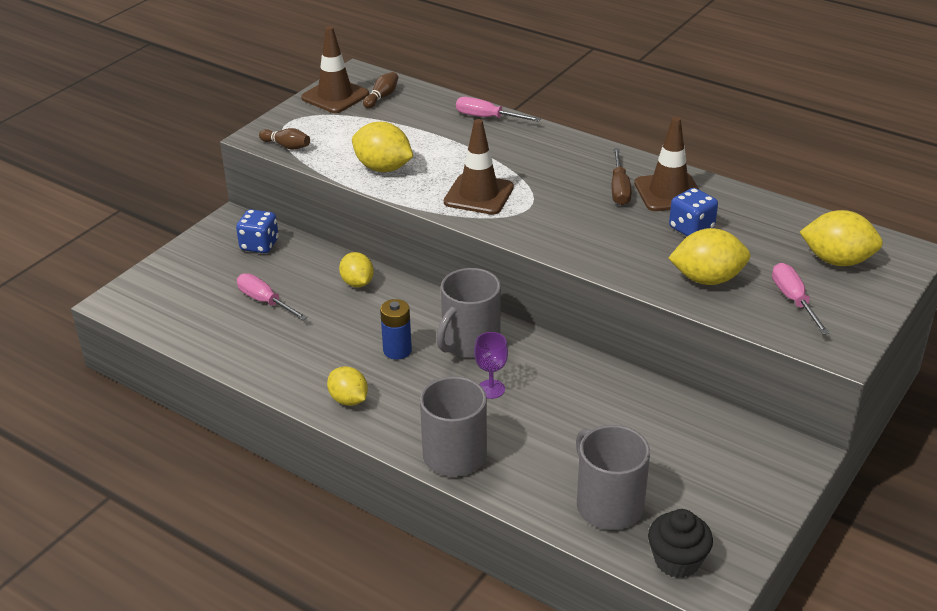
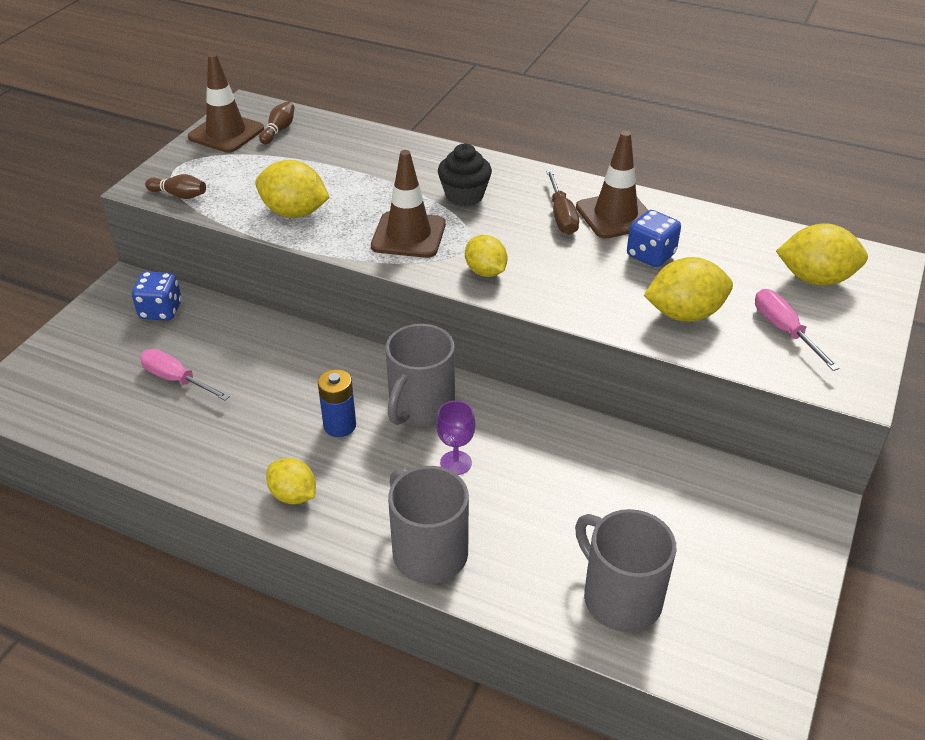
camera: 10 degrees left, 5 degrees up
(357, 283) = (280, 346): yellow lemon -> yellow lemon (485, 272)
(487, 117) = (399, 145): pink screwdriver -> none
(677, 560) = (715, 662): black cupcake -> black cupcake (464, 195)

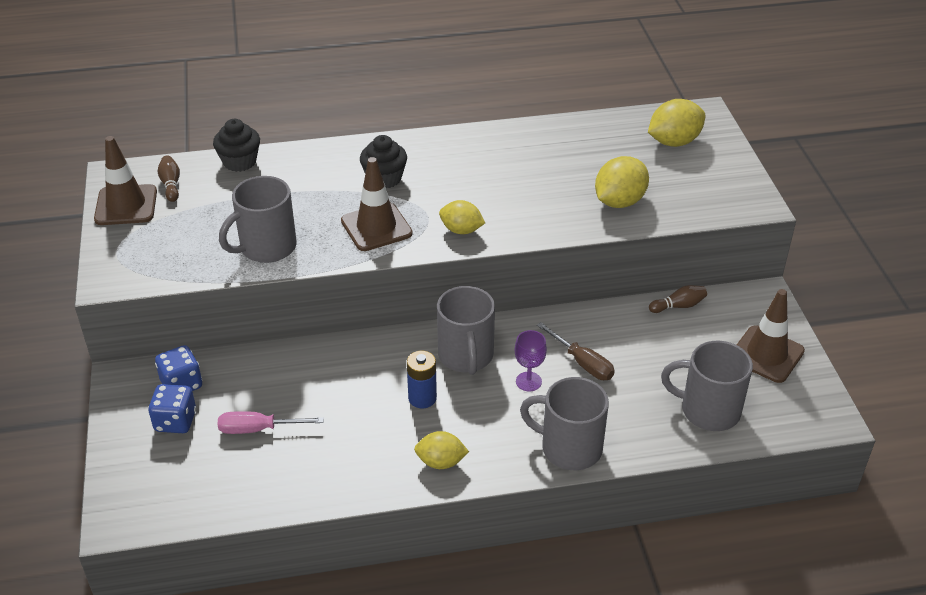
camera: 35 degrees left, 0 degrees up
(179, 195) = (149, 275): brown bowling pin -> brown bowling pin (678, 306)
(294, 212) = (266, 247): yellow lemon -> grey mug
(354, 133) = (239, 162): none -> black cupcake
(561, 215) = (470, 165): brown screwdriver -> brown screwdriver (582, 363)
(615, 215) = (507, 149): brown traffic cone -> brown traffic cone (766, 354)
(650, 255) = (559, 169): blue dice -> blue dice (175, 421)
(784, 330) = (687, 185): pink screwdriver -> none

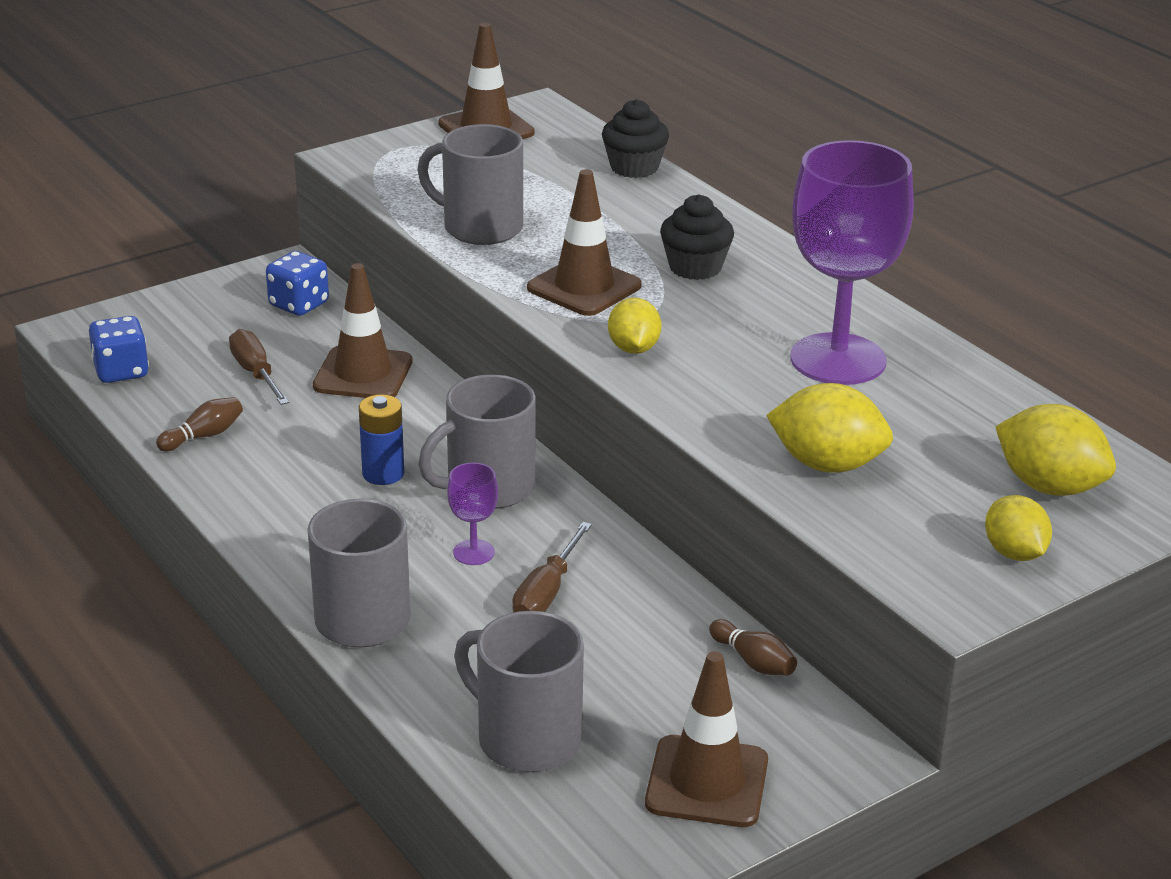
camera: 65 degrees right, 10 degrees down
(171, 185) = (548, 141): brown bowling pin -> brown bowling pin (203, 436)
(175, 421) = (237, 319): blue dice -> blue dice (121, 371)
(258, 429) = (256, 373): pink screwdriver -> brown screwdriver
(298, 376) = (363, 374): none -> brown traffic cone
(441, 462) = (275, 517): yellow lemon -> yellow lemon (1014, 553)
(520, 163) = (838, 359): none -> purple goblet
(708, 410) = (526, 739): grey mug -> grey mug turned 45 degrees counterclockwise

